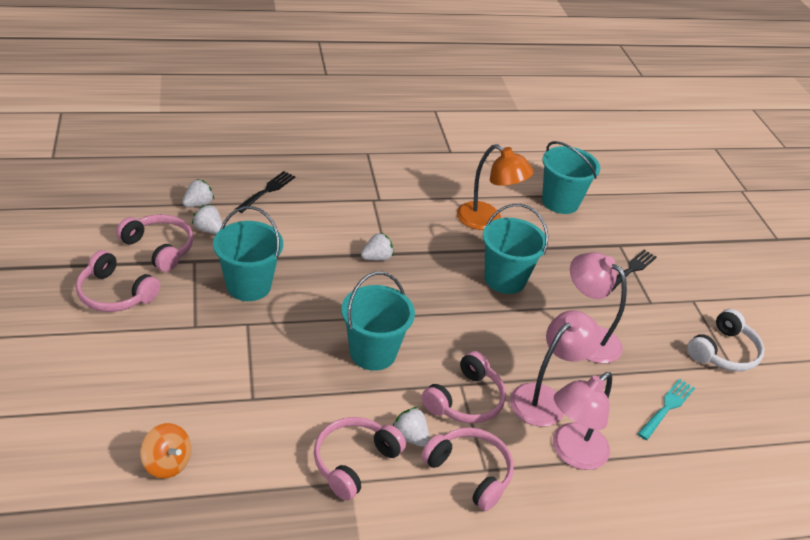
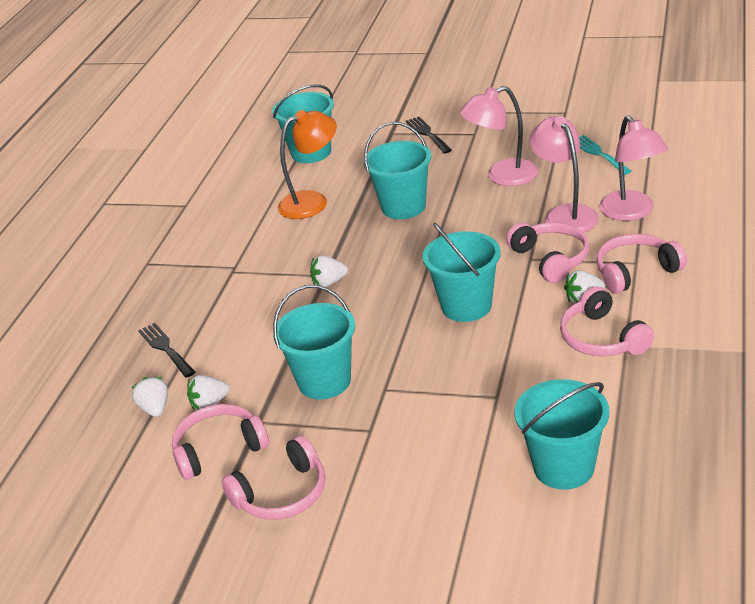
camera: 55 degrees left, 5 degrees down
(167, 463) = (564, 467): orange spinning top -> turquoise bucket
(377, 258) = (329, 282): white strawberry -> white strawberry turned 105 degrees counterclockwise
(724, 352) = (549, 112): white headphones -> none

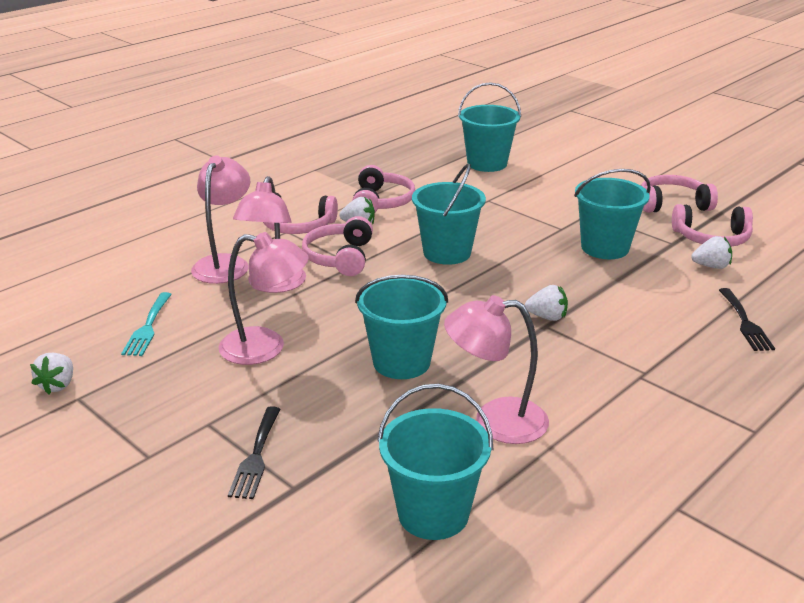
camera: 155 degrees left, 5 degrees down
(155, 409) = (763, 279): white strawberry -> white strawberry (58, 385)
(312, 201) = (495, 421): orange lamp -> pink lamp

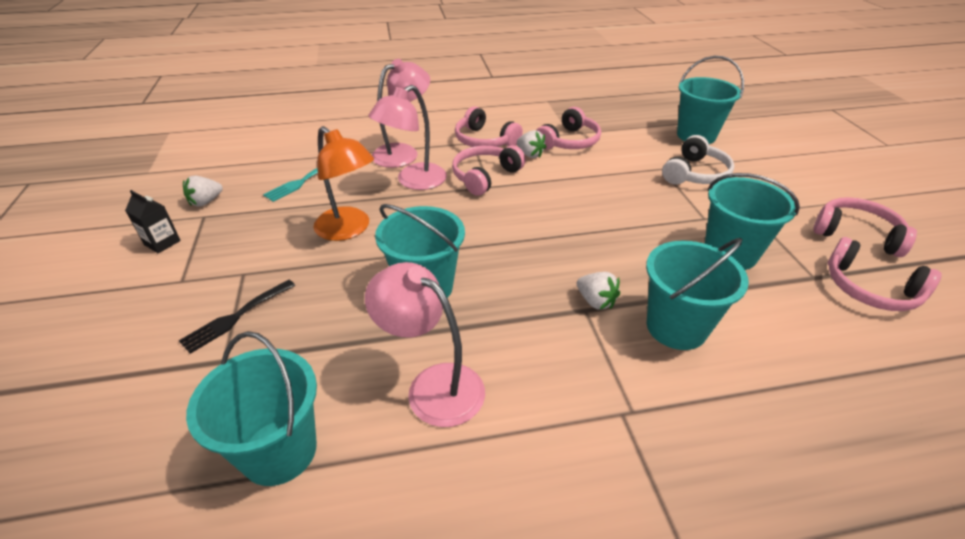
camera: 35 degrees right, 10 degrees up
(67, 438) = (162, 242): none -> black carton
(265, 348) = (349, 230): pink lamp -> orange lamp
(447, 253) = (573, 203): turquoise bucket -> turquoise bucket (676, 327)
(519, 196) = (695, 174): none -> white headphones
(711, 266) = (837, 321): white strawberry -> none
(745, 322) = (816, 410): black fork -> none

